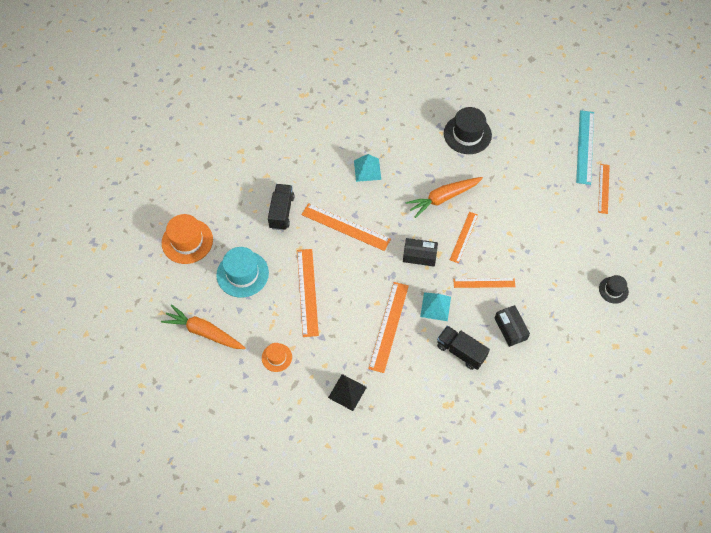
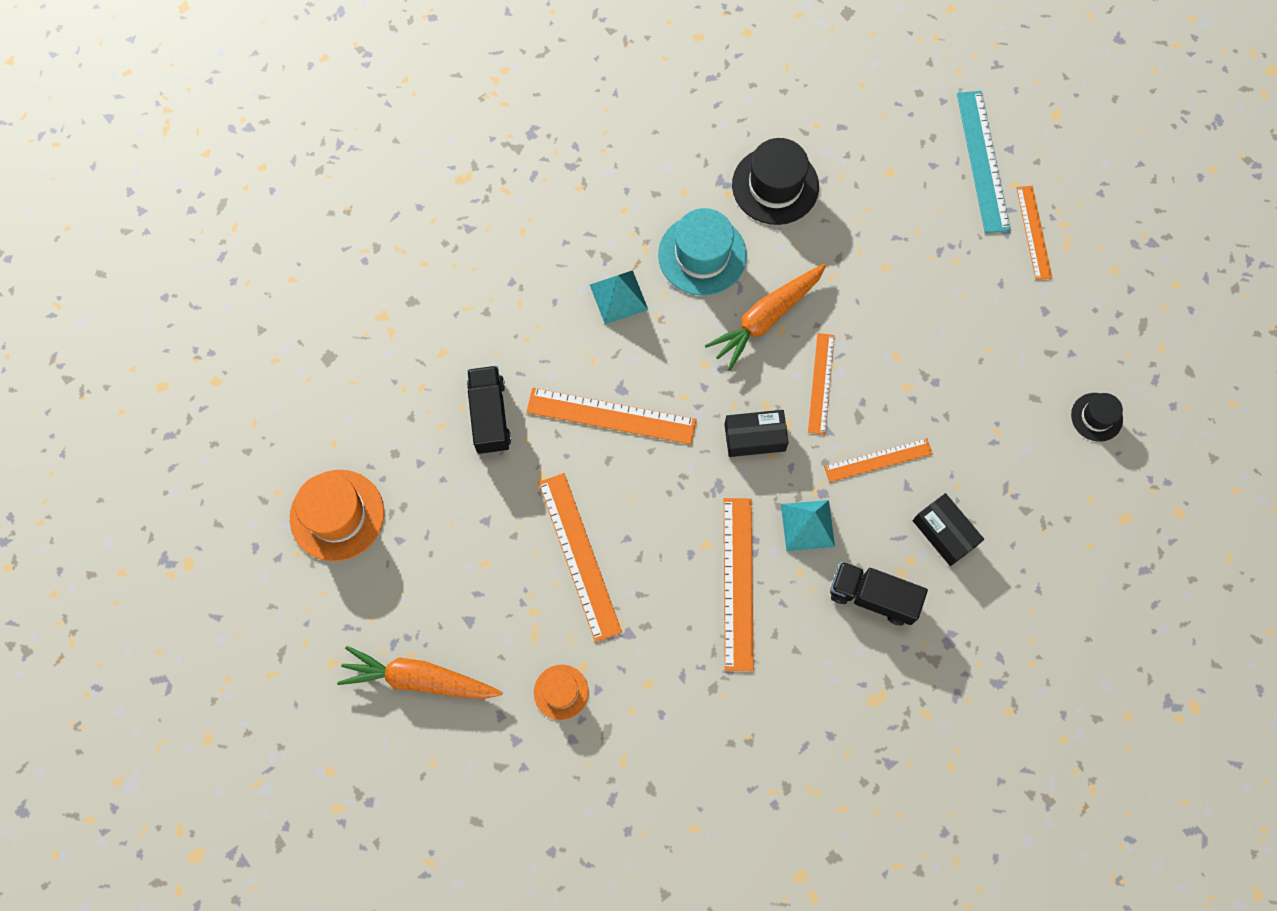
camera: 15 degrees left, 10 degrees up
(242, 274) = (455, 552): turquoise hat -> turquoise hat (702, 255)
(347, 392) = (700, 722): black pyramid -> none

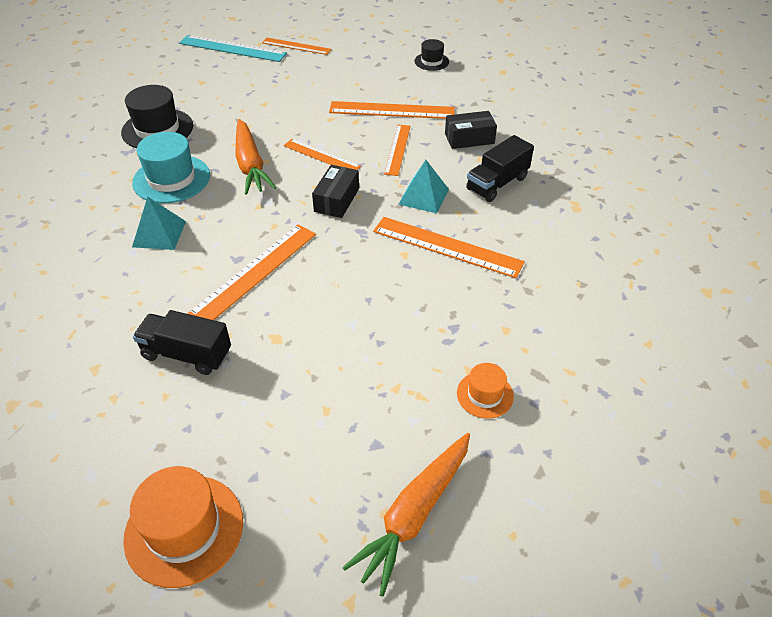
camera: 65 degrees left, 25 degrees down
(579, 556) = (364, 336): orange ruler -> orange ruler (392, 110)

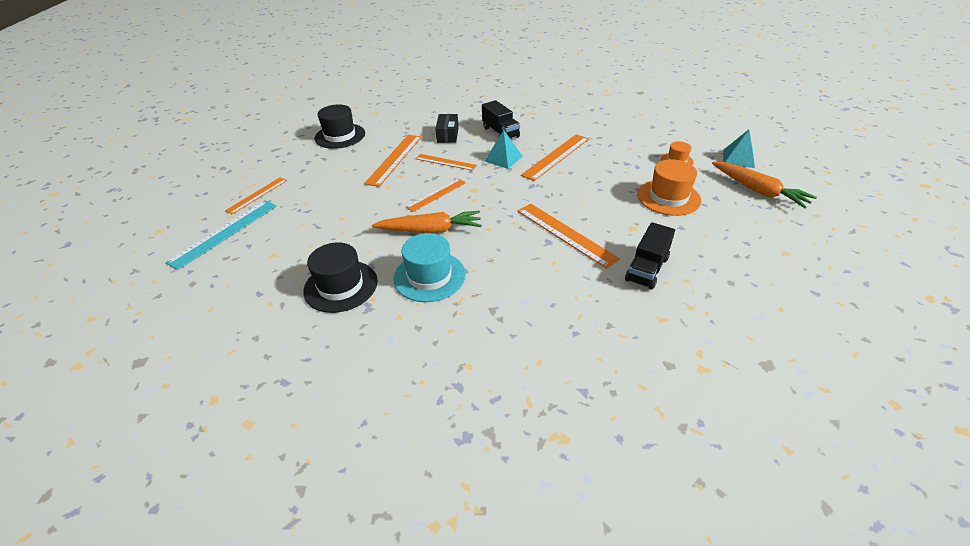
camera: 75 degrees left, 5 degrees down
(159, 234) = (506, 284): turquoise pyramid -> turquoise pyramid (738, 158)
(184, 529) = (791, 272): orange hat -> orange hat (668, 197)
(336, 200) = (494, 192): black box -> none
(431, 61) = (340, 136): black hat -> black hat, size x1.79

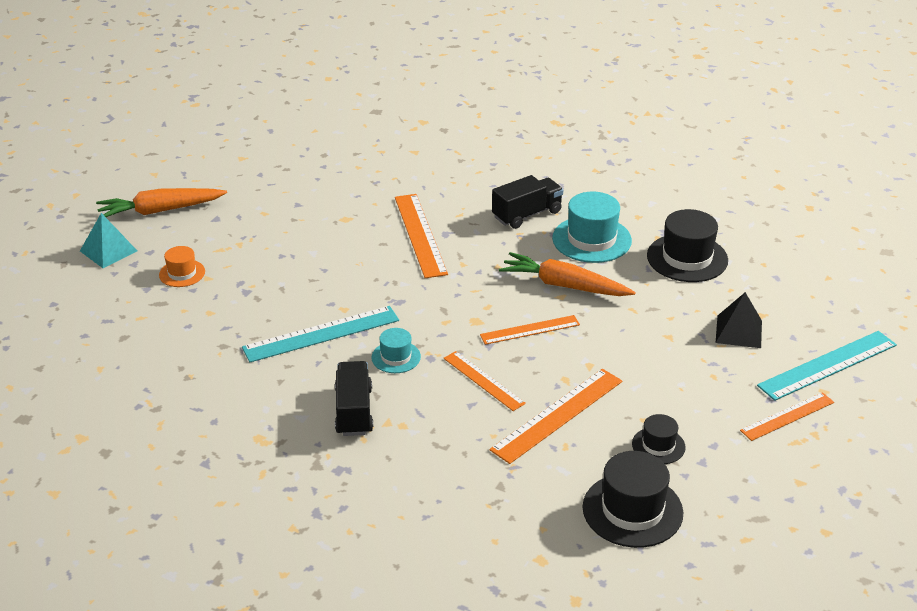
camera: 155 degrees left, 5 degrees down
(290, 237) = (739, 331): none -> black pyramid
(333, 161) = (658, 446): none -> black hat
(448, 135) = (442, 439): black box -> none
(503, 158) = (396, 357): turquoise pyramid -> turquoise hat
(556, 156) = (321, 334): orange ruler -> turquoise ruler
(647, 269) = (380, 183): black truck -> black truck (527, 214)
(668, 197) = (263, 235): orange hat -> none
(758, 190) = (160, 211): orange carrot -> orange carrot turned 90 degrees counterclockwise

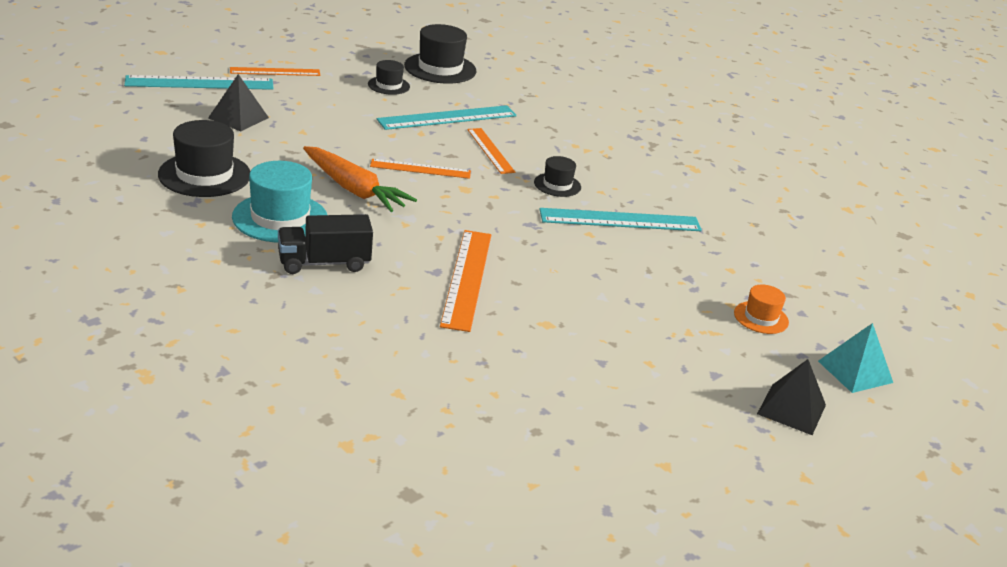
camera: 165 degrees left, 5 degrees down
(160, 211) = (791, 409): orange carrot -> black pyramid
(354, 411) = (611, 163): black truck -> none
(396, 357) = (557, 185): turquoise hat -> black hat
(558, 415) = (447, 117): orange ruler -> turquoise ruler

